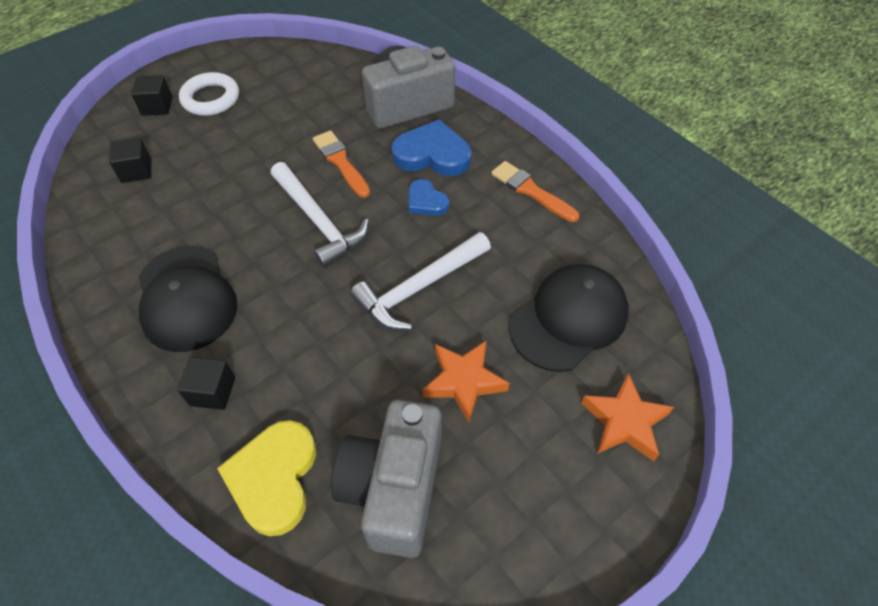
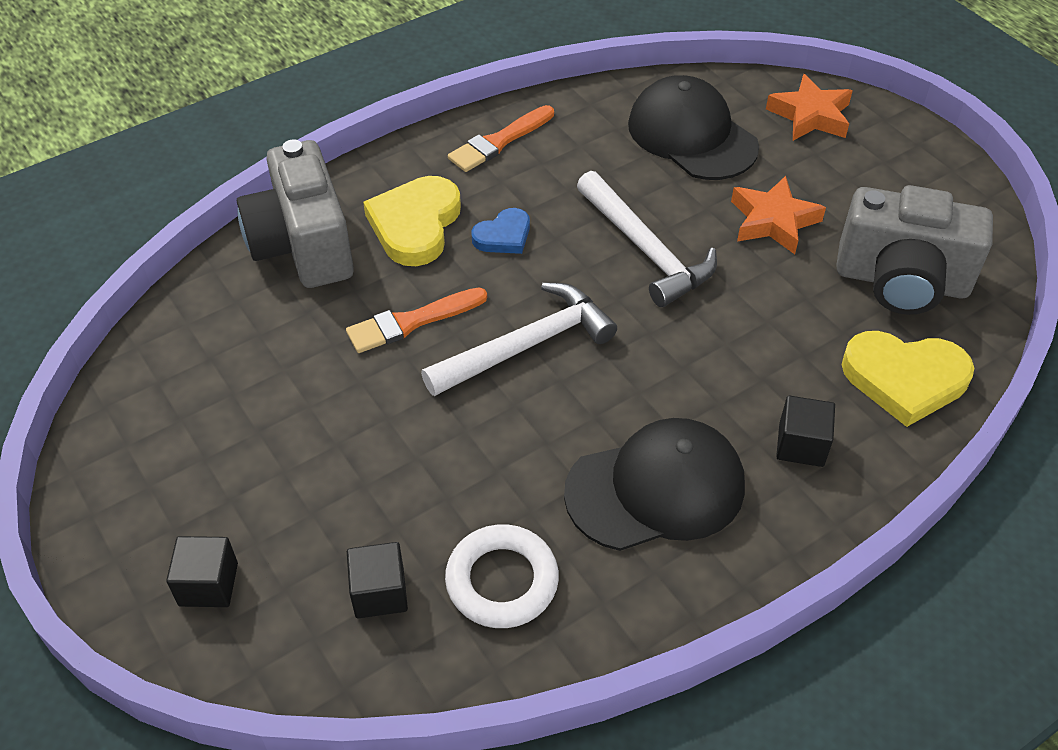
camera: 85 degrees left, 5 degrees down
(211, 99) = (211, 500): white ring -> white ring (502, 581)
(432, 154) = (415, 225): blue heart -> yellow heart

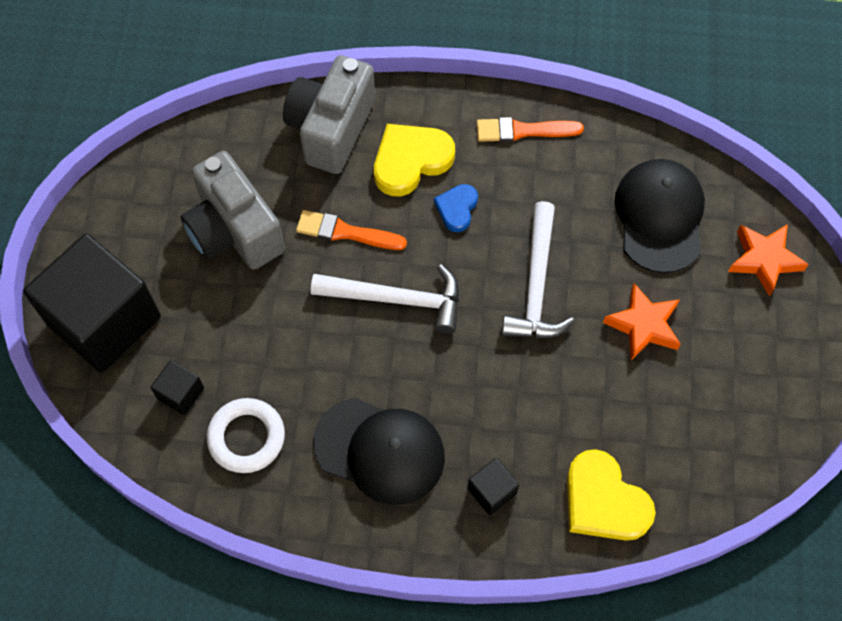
camera: 40 degrees right, 15 degrees up
(208, 584) = (104, 320): black cube -> black cube, size x2.45
(503, 236) = (457, 208): blue heart -> blue heart turned 105 degrees clockwise
(901, 281) = (681, 434): grey camera -> grey camera (234, 231)

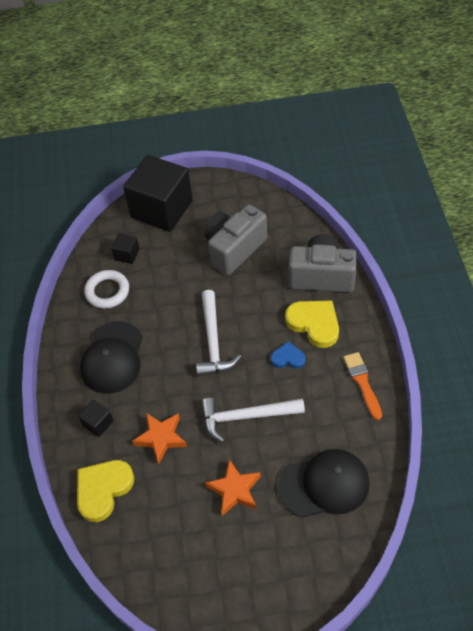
camera: 80 degrees right, 10 degrees down
(345, 232) = (251, 303): orange brush -> none
(764, 260) = (312, 565): orange star -> orange star (161, 438)

